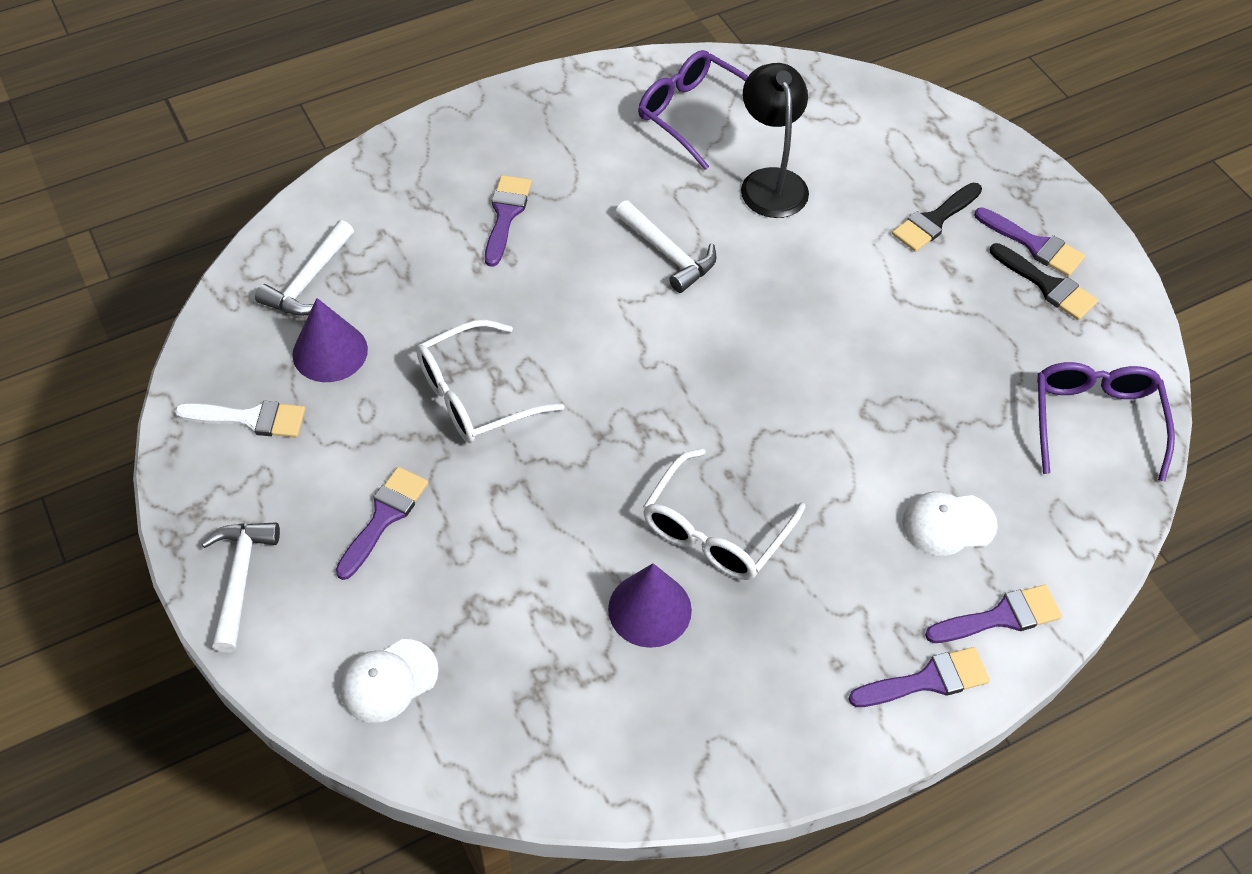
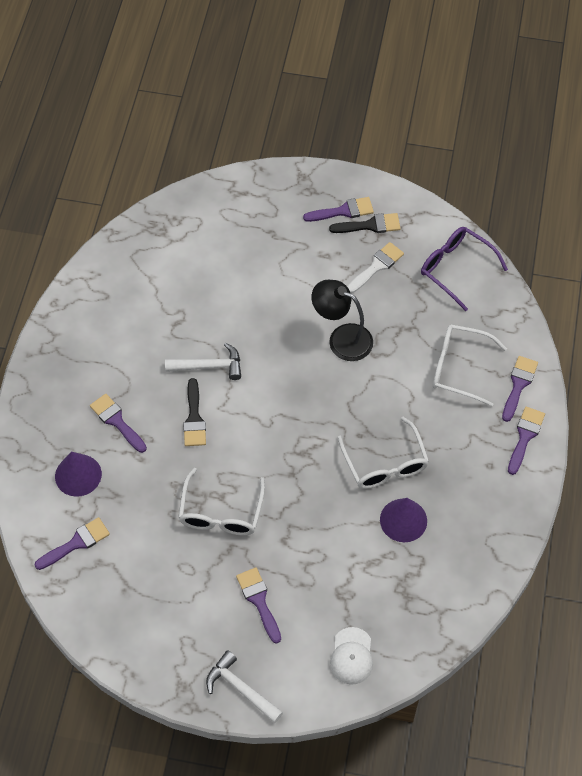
camera: 50 degrees left, 5 degrees up
(250, 419) = (145, 626): white brush -> white brush (377, 266)
(308, 281) = (76, 543): white hammer -> purple brush
(330, 352) = (134, 562): purple cone -> purple cone (78, 475)
(694, 114) = (129, 288): purple glasses -> none
(771, 182) = (205, 288): black lamp -> black lamp (342, 338)
(934, 220) = (292, 239): black brush -> black brush (194, 418)
(948, 524) = (459, 368): white cap -> white glasses

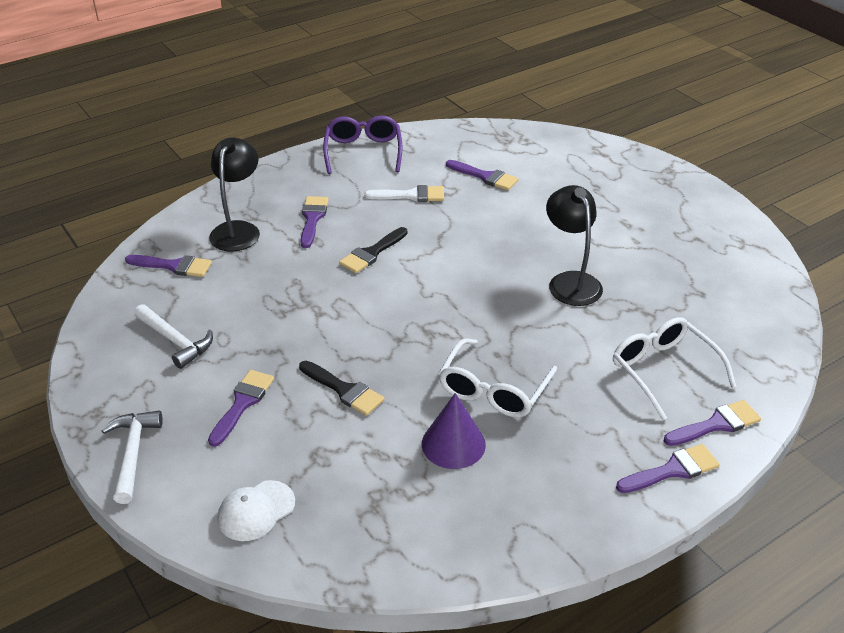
camera: 45 degrees right, 20 degrees down
(78, 475) = (238, 230): purple cone -> black lamp
(209, 366) = (430, 231): white hammer -> white hammer (175, 341)
(221, 513) = (303, 323): white glasses -> none
(343, 211) = (681, 207): purple brush -> purple brush (485, 177)
(370, 225) = (695, 228): black brush -> black brush (344, 390)
(377, 266) = (668, 256): white brush -> white brush (411, 195)
(456, 268) = (750, 301): purple glasses -> purple glasses (363, 152)

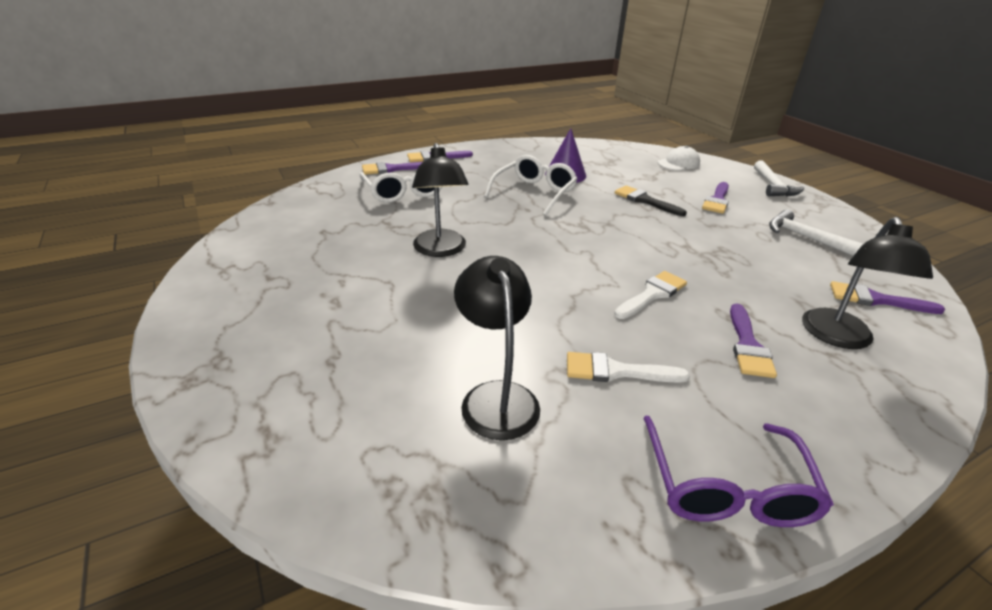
camera: 175 degrees left, 5 degrees down
(372, 253) = (652, 294): black brush -> white brush
(485, 177) = (496, 397): purple brush -> black lamp

